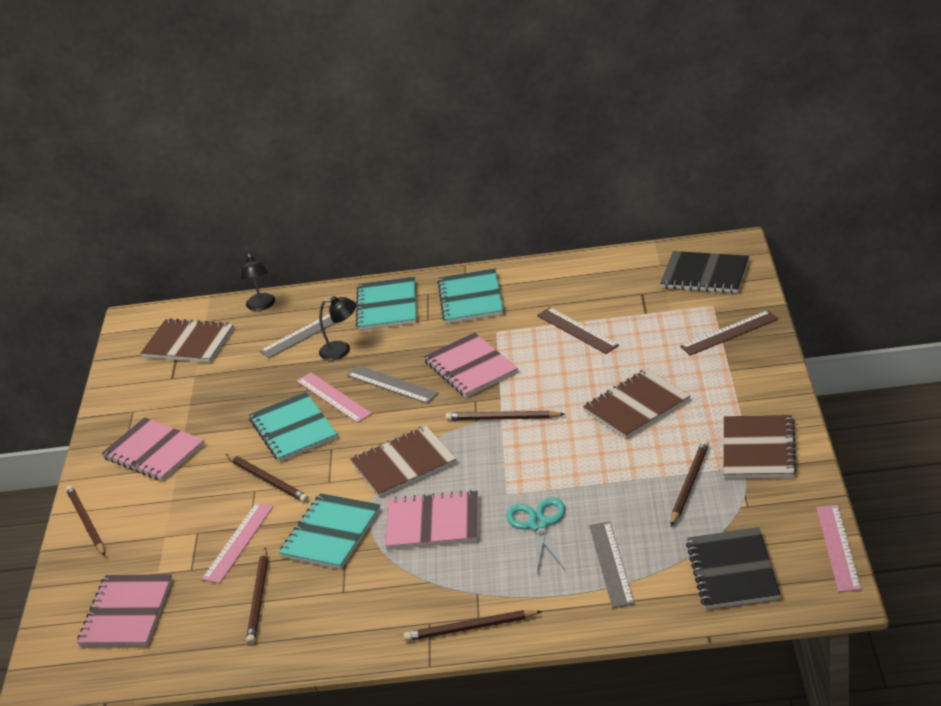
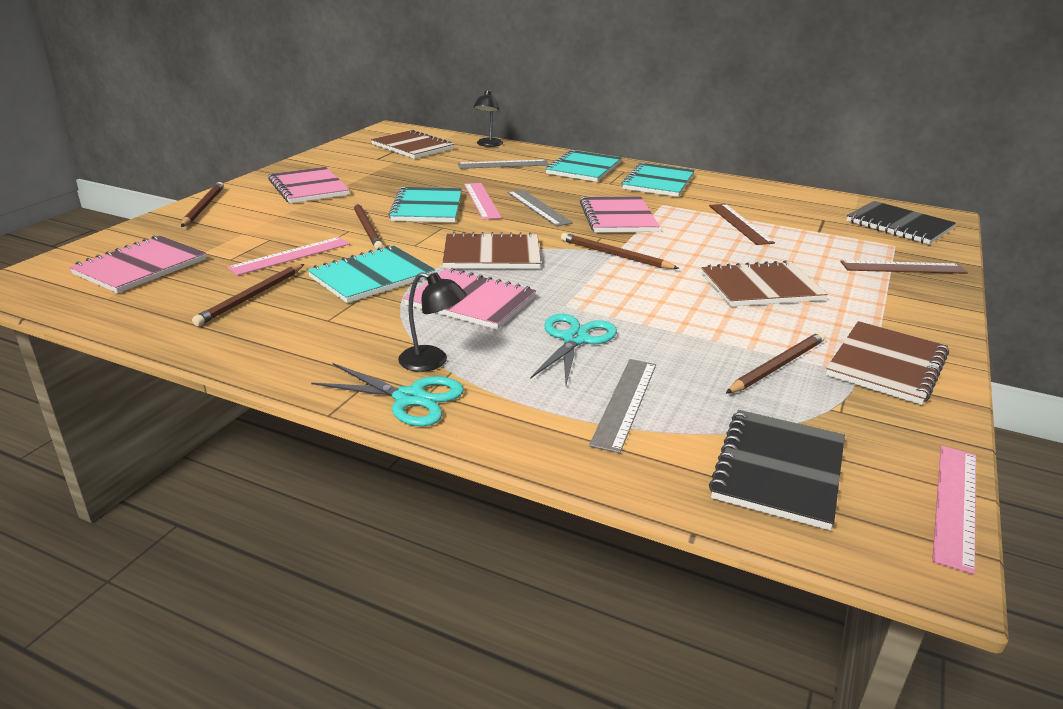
camera: 20 degrees right, 5 degrees down
(341, 350) = (520, 179): black lamp -> black lamp (432, 362)
(470, 628) = (409, 398): brown pencil -> turquoise scissors

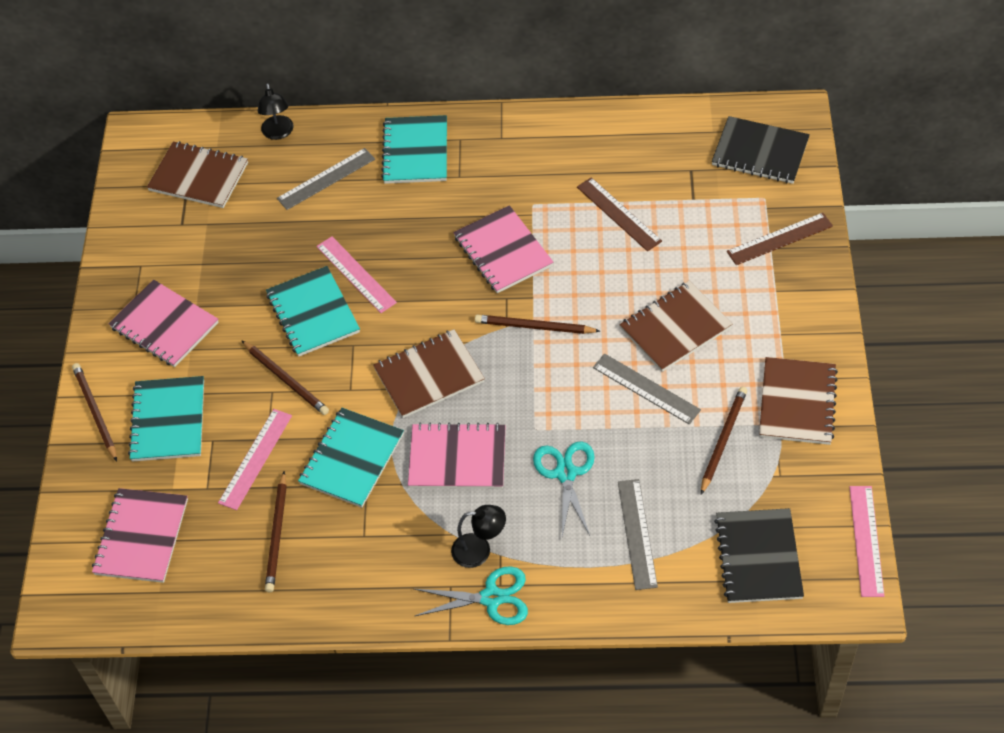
camera: 20 degrees left, 25 degrees up
(538, 207) = (418, 264): grey ruler -> grey ruler (646, 388)
(658, 182) = (506, 153): turquoise notebook -> turquoise notebook (168, 420)

